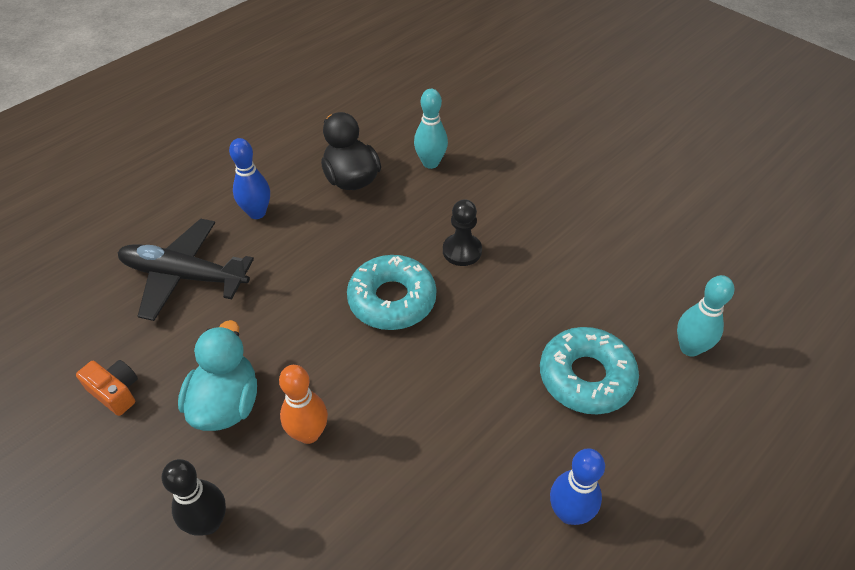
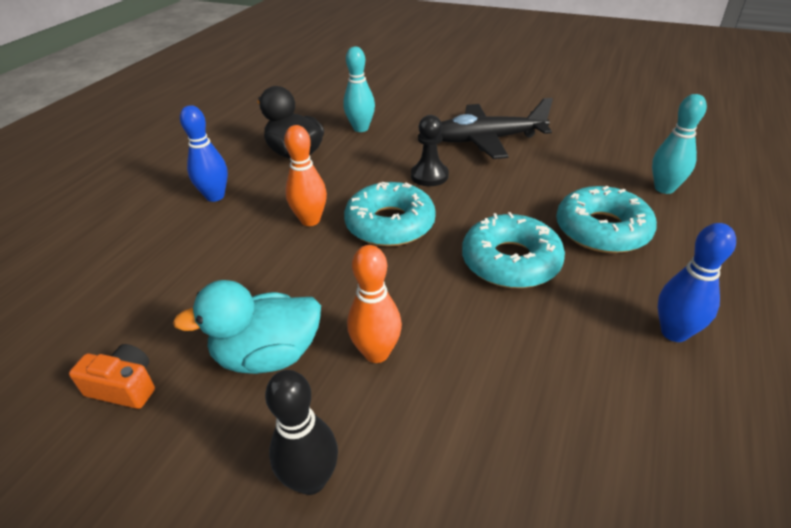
camera: 20 degrees left, 10 degrees down
(184, 276) = (160, 262): black plane -> black plane (486, 140)
(226, 403) = (268, 356): turquoise duck -> turquoise duck turned 90 degrees counterclockwise
(325, 270) = (310, 220): none -> orange bowling pin
(475, 382) = (510, 261): none -> turquoise donut

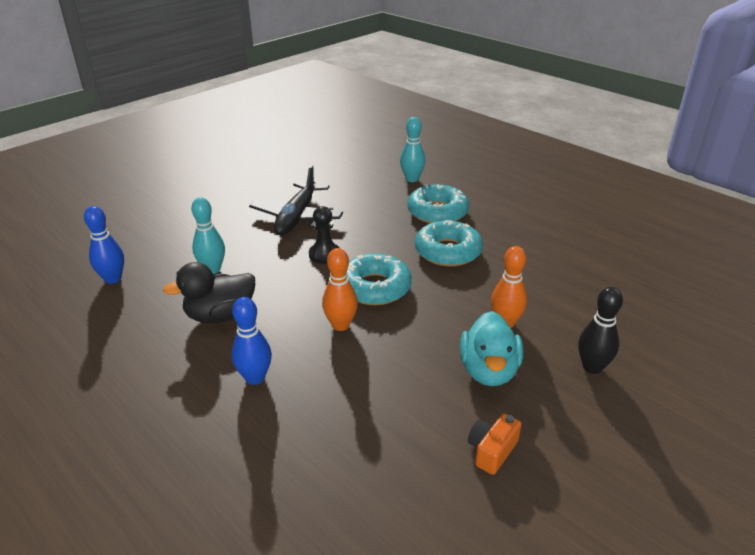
camera: 70 degrees left, 5 degrees down
(674, 332) = (530, 223): blue bowling pin -> blue bowling pin (113, 279)

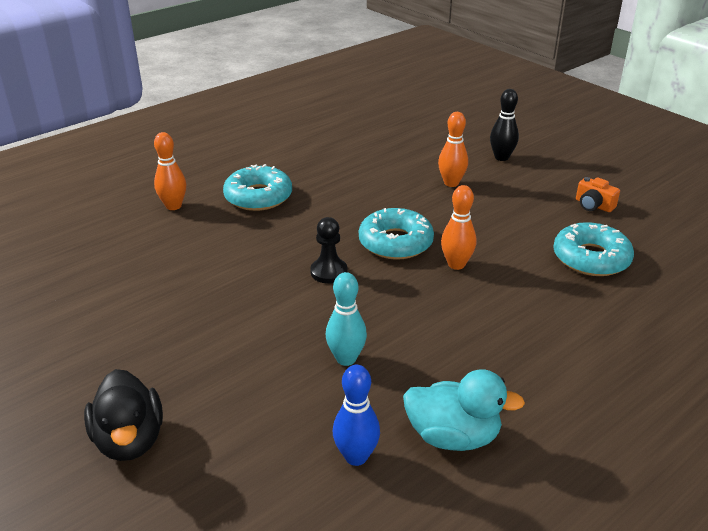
camera: 85 degrees left, 0 degrees up
(220, 315) = (441, 345): black duck -> black duck (130, 440)
(255, 378) = (538, 315): blue bowling pin -> none
(297, 217) = (236, 292): black plane -> none
(412, 179) = (173, 206): turquoise bowling pin -> orange bowling pin
(448, 251) = (337, 198): turquoise donut -> turquoise donut (591, 258)
(489, 371) = (511, 197): turquoise duck -> turquoise duck (453, 436)

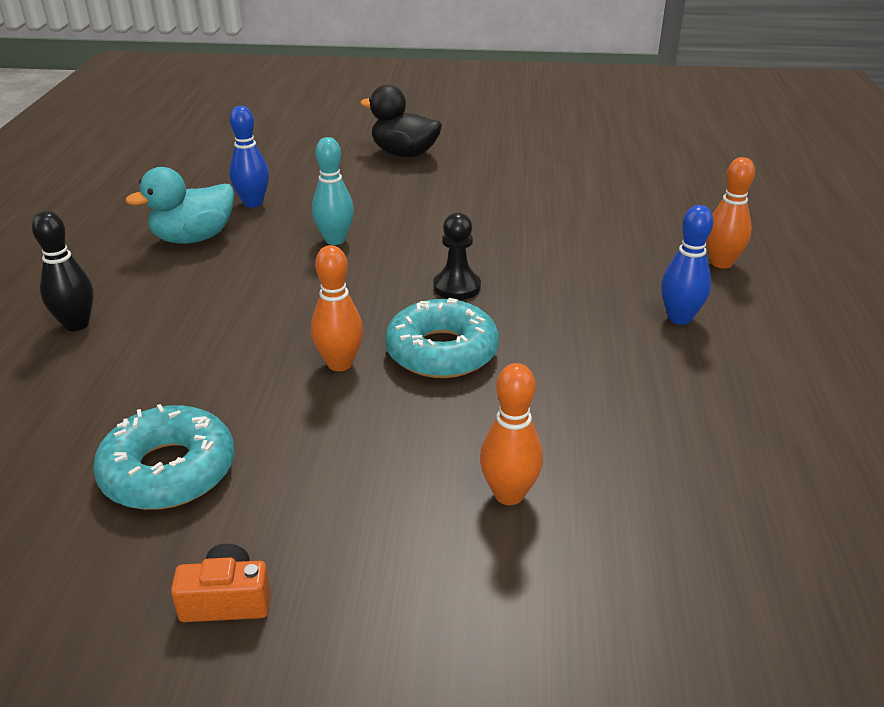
camera: 135 degrees right, 0 degrees up
(258, 197) = (679, 318): turquoise donut -> blue bowling pin
(501, 157) = (513, 634): black bowling pin -> black bowling pin (76, 324)

